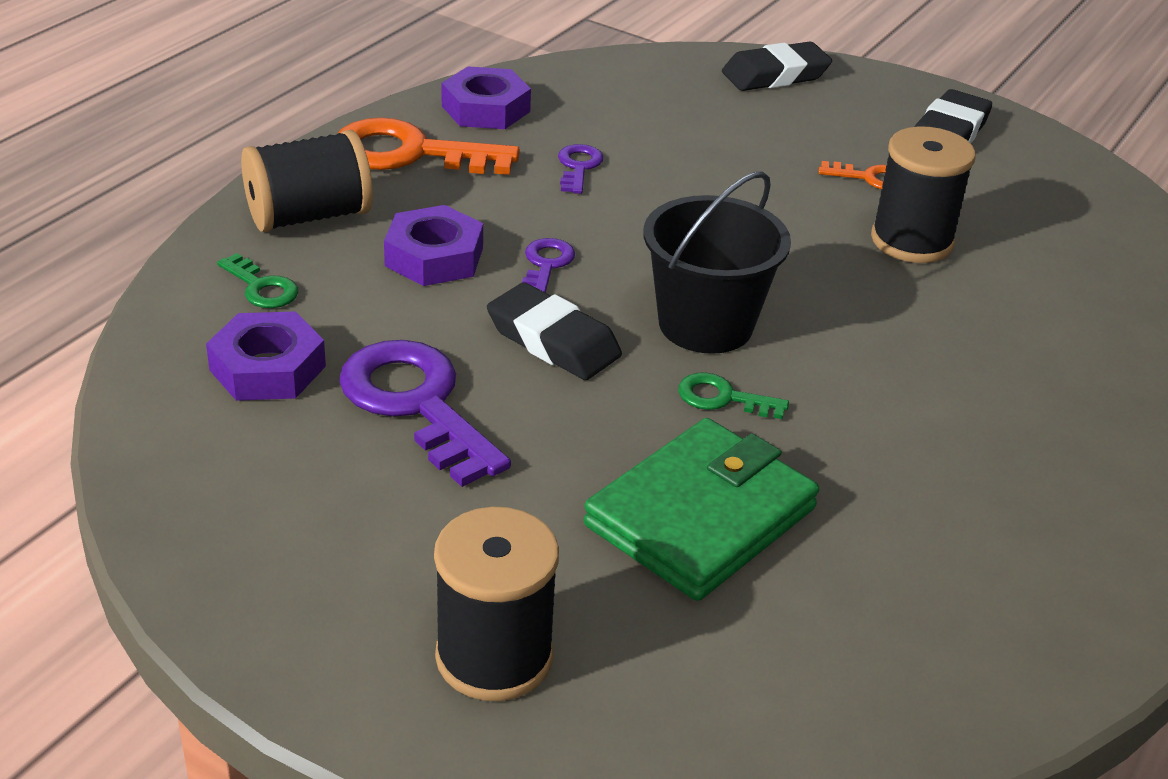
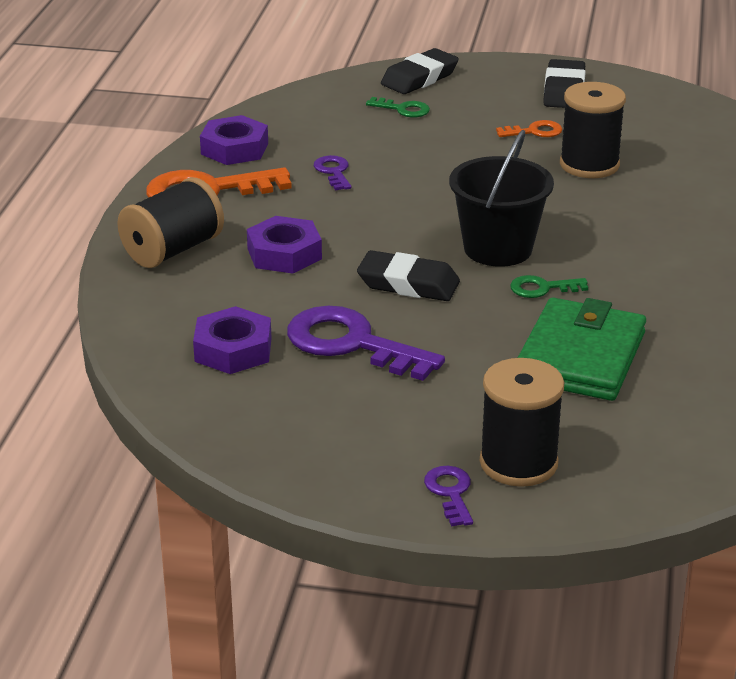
camera: 20 degrees left, 5 degrees down
(261, 287) = (182, 303): green key -> green key (403, 109)
(546, 264) = (364, 239): purple key -> purple key (450, 493)

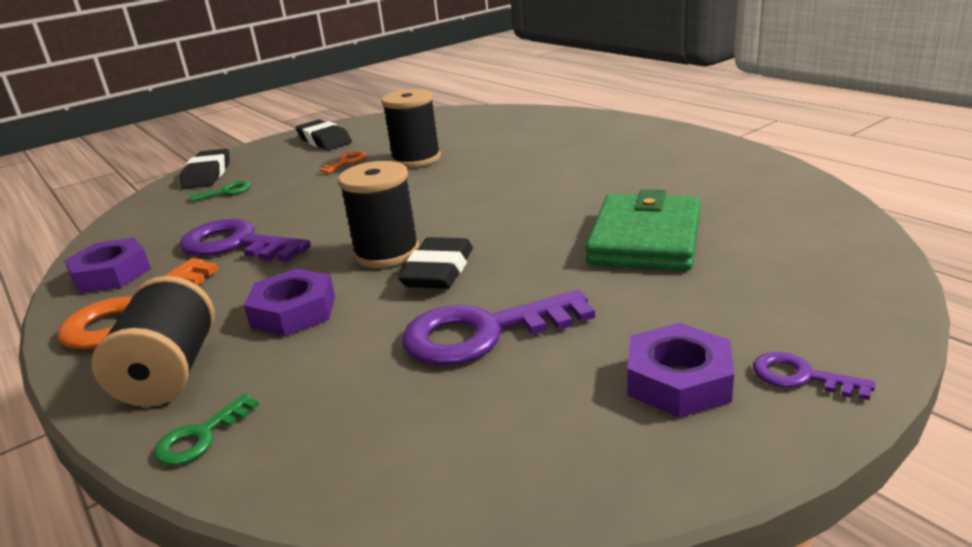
camera: 45 degrees left, 5 degrees down
(233, 350) = (388, 410): purple nut -> purple nut (678, 381)
(333, 172) = (236, 244): purple key -> purple key, size x2.05
(408, 284) = (438, 271): black eraser -> black eraser turned 45 degrees counterclockwise
(498, 249) = (455, 219): black bucket -> none
(518, 463) = (779, 320): black spool -> black spool (387, 253)
(542, 288) = (532, 221): green key -> green key (200, 436)
(580, 357) = (645, 239): green wallet -> green wallet turned 45 degrees clockwise

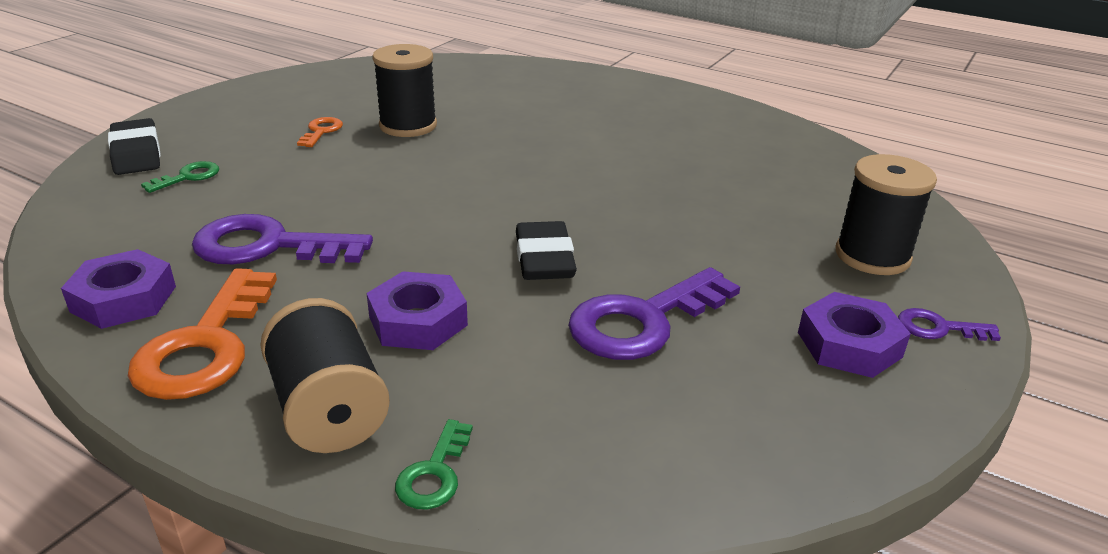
camera: 25 degrees left, 5 degrees up
(324, 140) = (265, 103): black eraser -> none
(387, 253) = (469, 242): black spool -> black spool (872, 256)
(645, 239) = (723, 208): green wallet -> none

